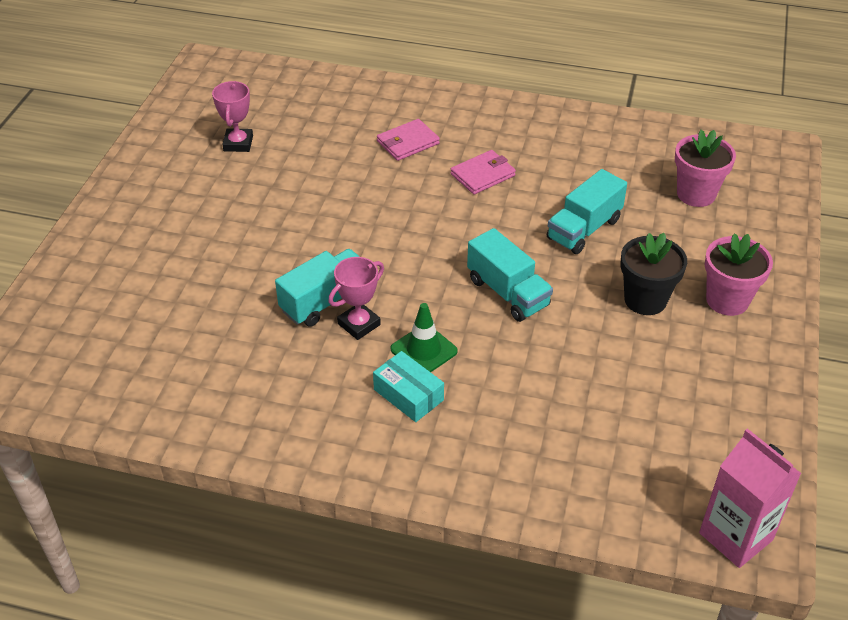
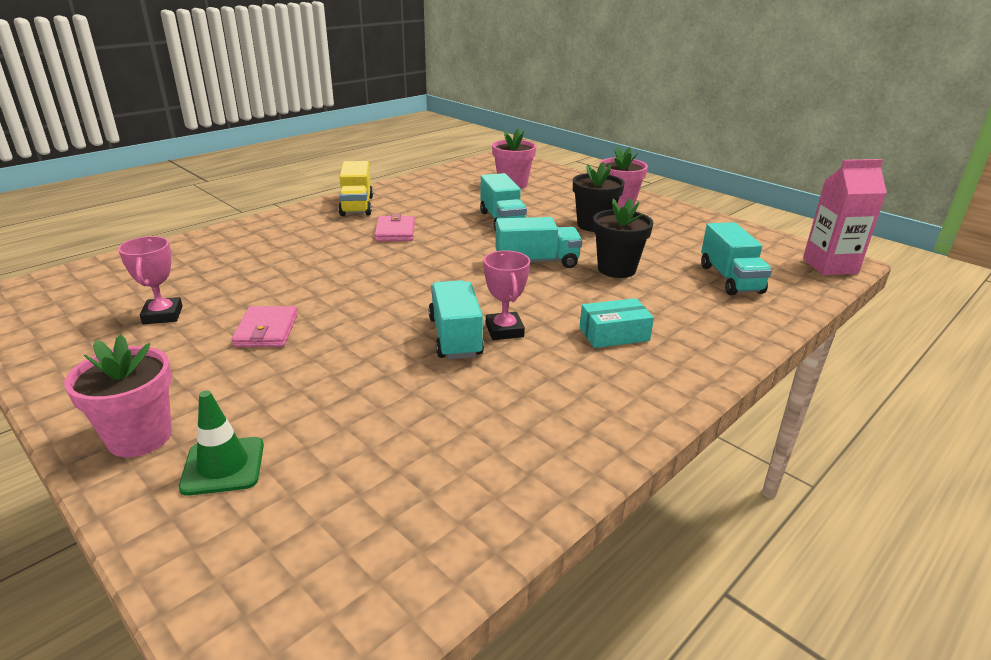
camera: 60 degrees left, 15 degrees down
(110, 224) = (140, 437): none -> pink flower pot
(238, 143) = (163, 315): pink trophy -> pink trophy turned 45 degrees clockwise
(407, 142) = (310, 244): pink wallet -> pink wallet (266, 330)
(424, 350) = (567, 312): green traffic cone -> green traffic cone (223, 466)
(514, 123) = (357, 206): none -> yellow truck
(546, 354) = (616, 269): none -> black flower pot
(607, 450) = (730, 279): none -> turquoise truck

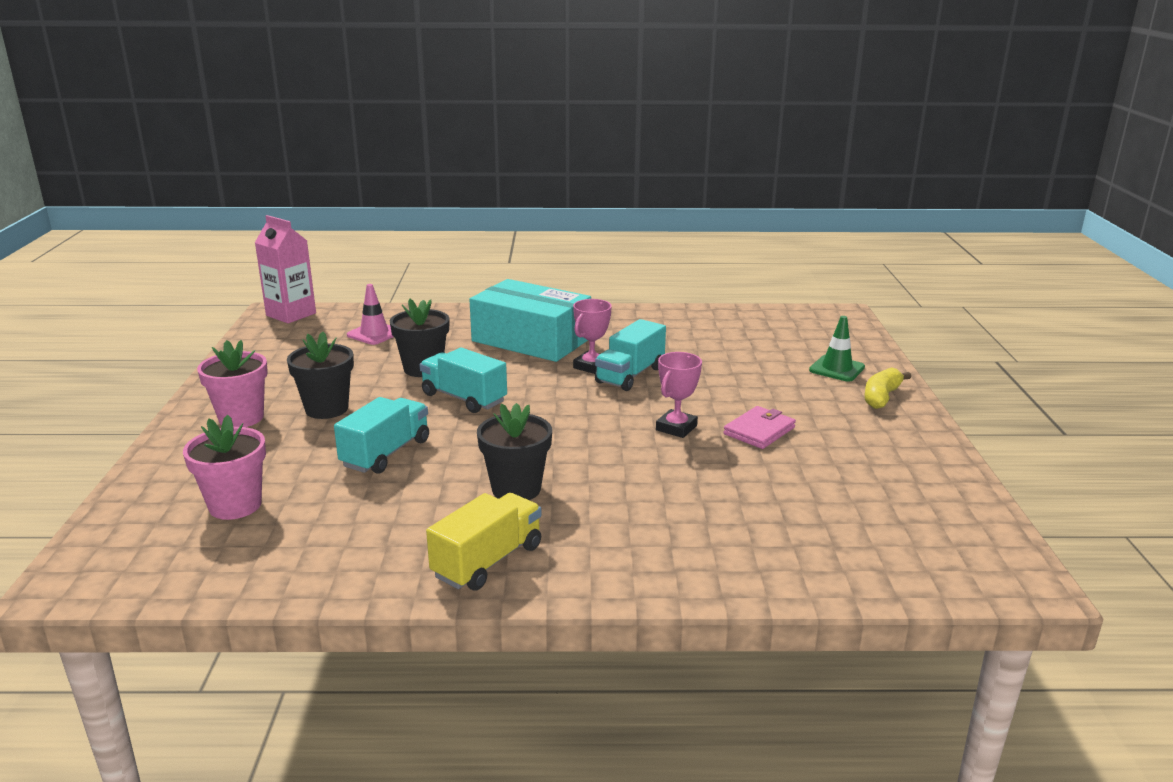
camera: 135 degrees left, 5 degrees down
(140, 437) = (881, 397): pink flower pot -> yellow banana
(163, 315) = (842, 480): pink trophy -> pink trophy (676, 428)
(395, 231) = (516, 489): pink wallet -> black flower pot
(614, 334) = (531, 340): turquoise box -> turquoise box, size x2.12
(730, 279) = (374, 334): turquoise truck -> pink traffic cone

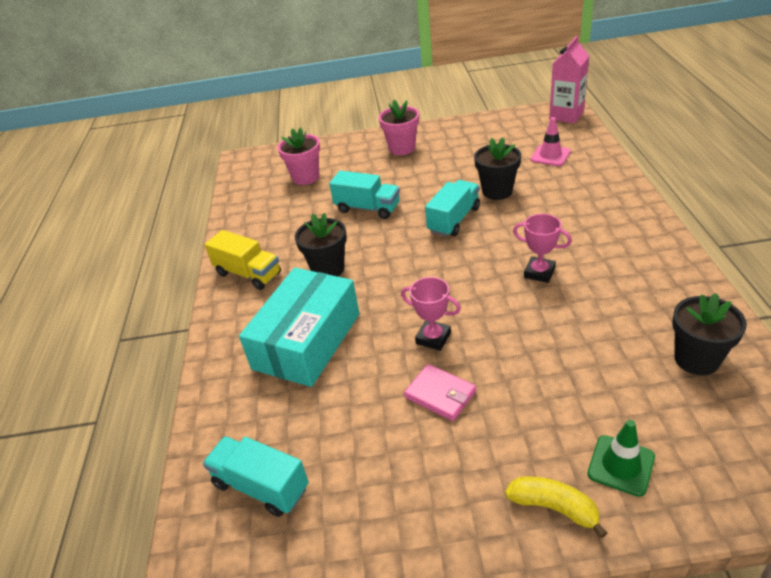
camera: 90 degrees right, 15 degrees up
(326, 409) = (421, 172): black flower pot -> black flower pot (696, 359)
(531, 340) = (580, 229): turquoise box -> turquoise box (307, 341)
(630, 375) = (530, 298): turquoise truck -> turquoise truck (261, 486)

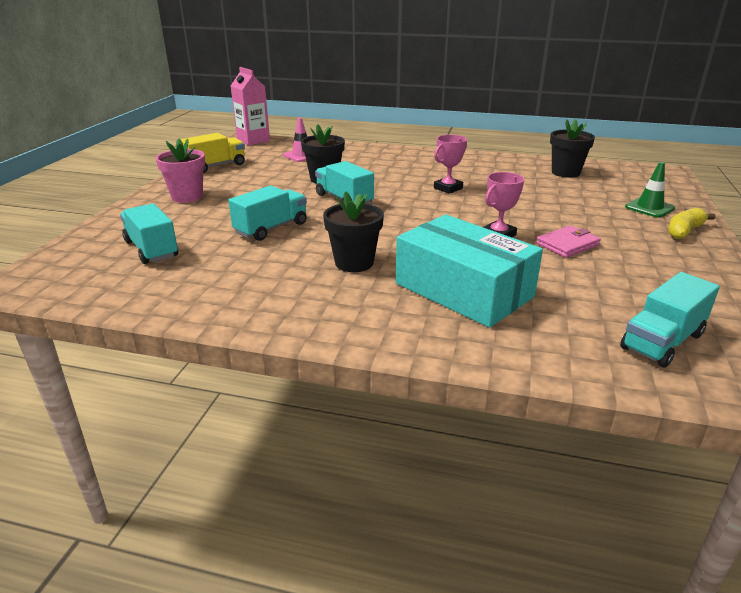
camera: 75 degrees left, 10 degrees down
(248, 274) = (308, 310): yellow truck -> yellow truck (216, 166)
(305, 177) = (151, 249): pink flower pot -> turquoise truck

